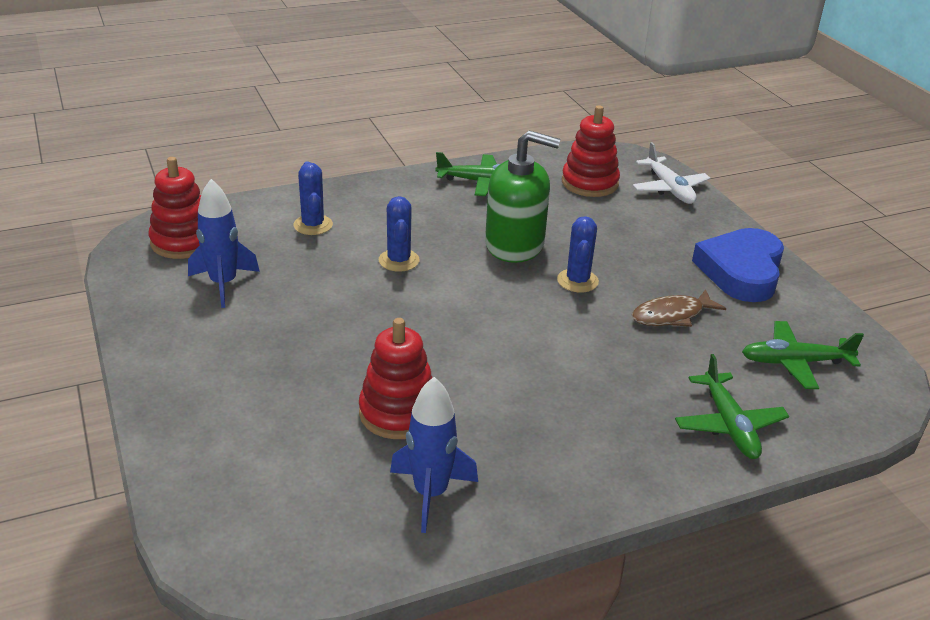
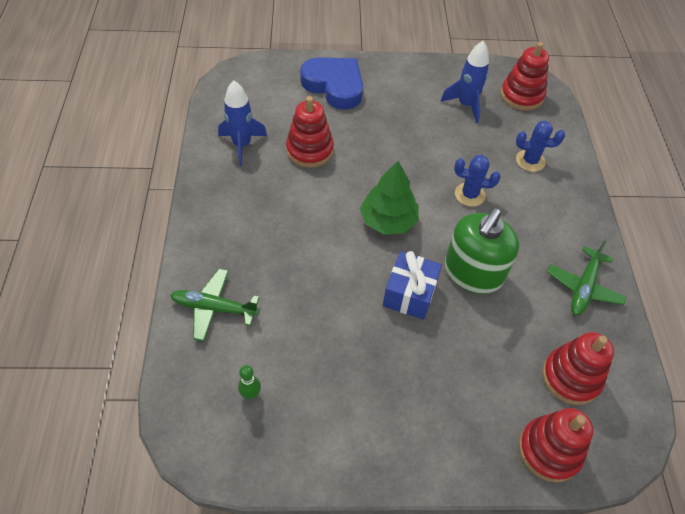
camera: 110 degrees right, 20 degrees up
(484, 314) = (388, 220): none -> green tree
(577, 281) = (409, 294): blue cactus -> blue gift
(669, 188) = (549, 450): white plane -> red stacking toy
(671, 315) = (342, 337): brown fish -> none
(741, 271) = (383, 431): blue heart -> blue heart (334, 86)
(795, 362) = (251, 394): green plane -> green bowling pin

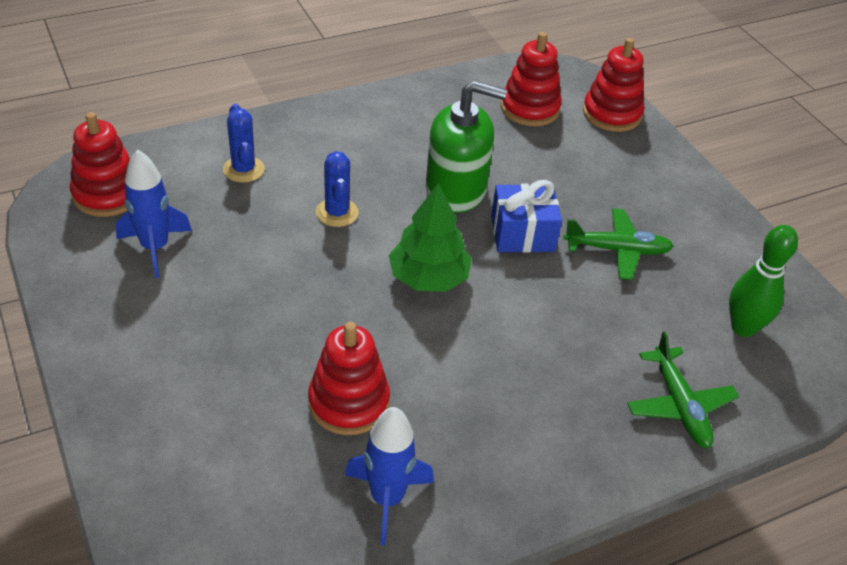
camera: 115 degrees left, 10 degrees down
(251, 394) = (743, 328): green bowling pin -> green bowling pin, size x1.84
(334, 86) = (176, 421): blue heart -> none
(583, 287) = (417, 110): green plane -> green plane (617, 250)

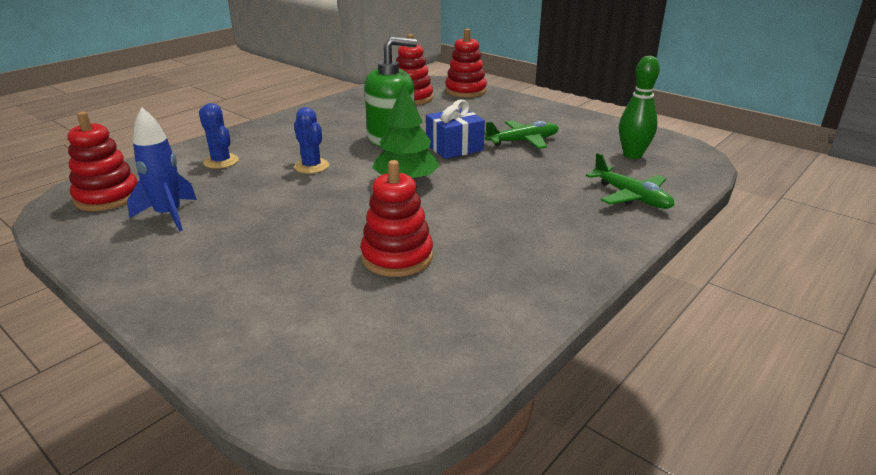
camera: 20 degrees left, 15 degrees down
(387, 499) = (472, 301): blue rocket -> none

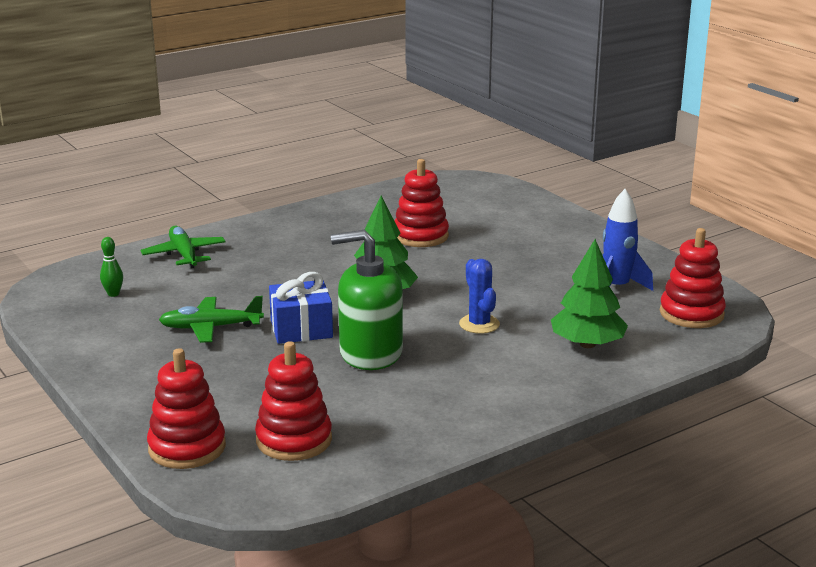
camera: 165 degrees left, 5 degrees down
(221, 161) = (587, 344): blue cactus -> green tree
(632, 155) = (113, 294): green bowling pin -> green bowling pin, size x0.54

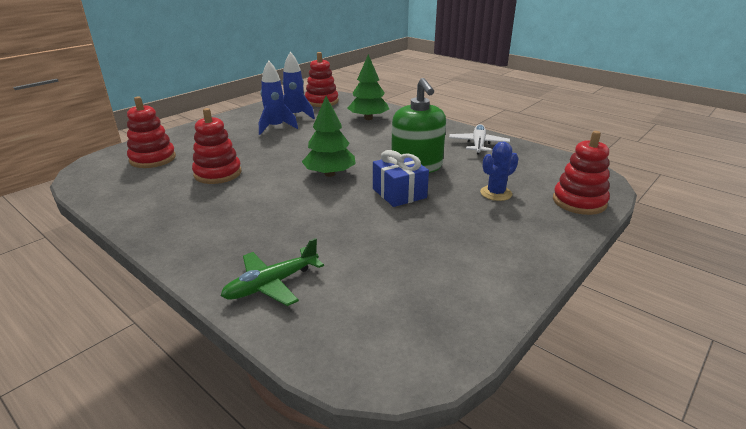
camera: 105 degrees left, 5 degrees up
(113, 294) = (385, 306): green bowling pin -> none
(211, 328) = (420, 230): green plane -> none
(294, 440) = (533, 172): red stacking toy -> red stacking toy (153, 159)
(424, 420) = (478, 145): none -> white plane
(479, 324) = (359, 142): blue cactus -> blue cactus (496, 193)
(565, 271) = (276, 127): none -> blue rocket

